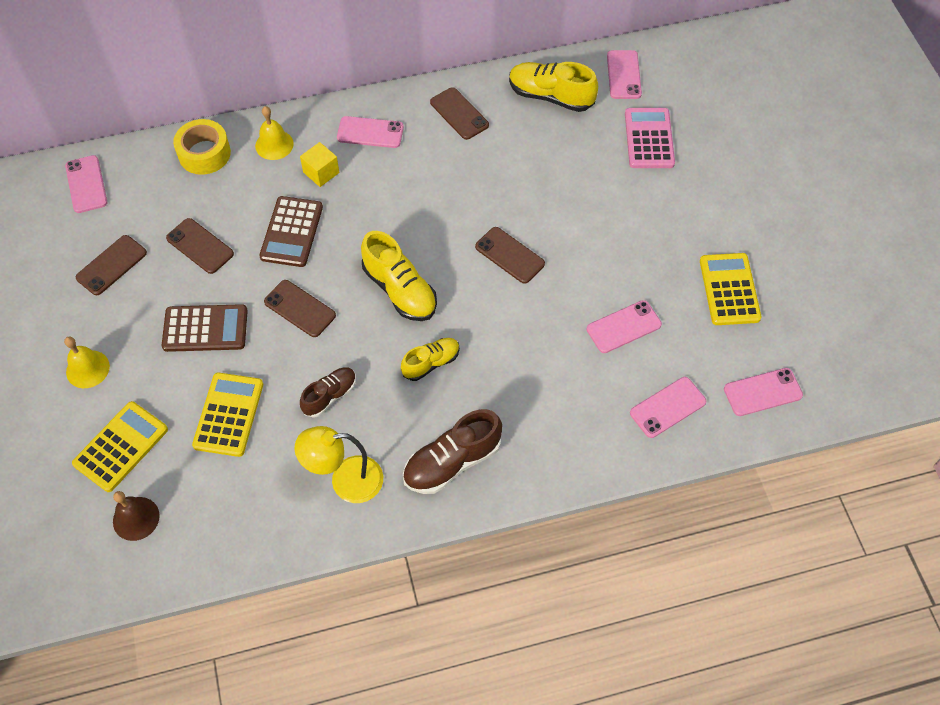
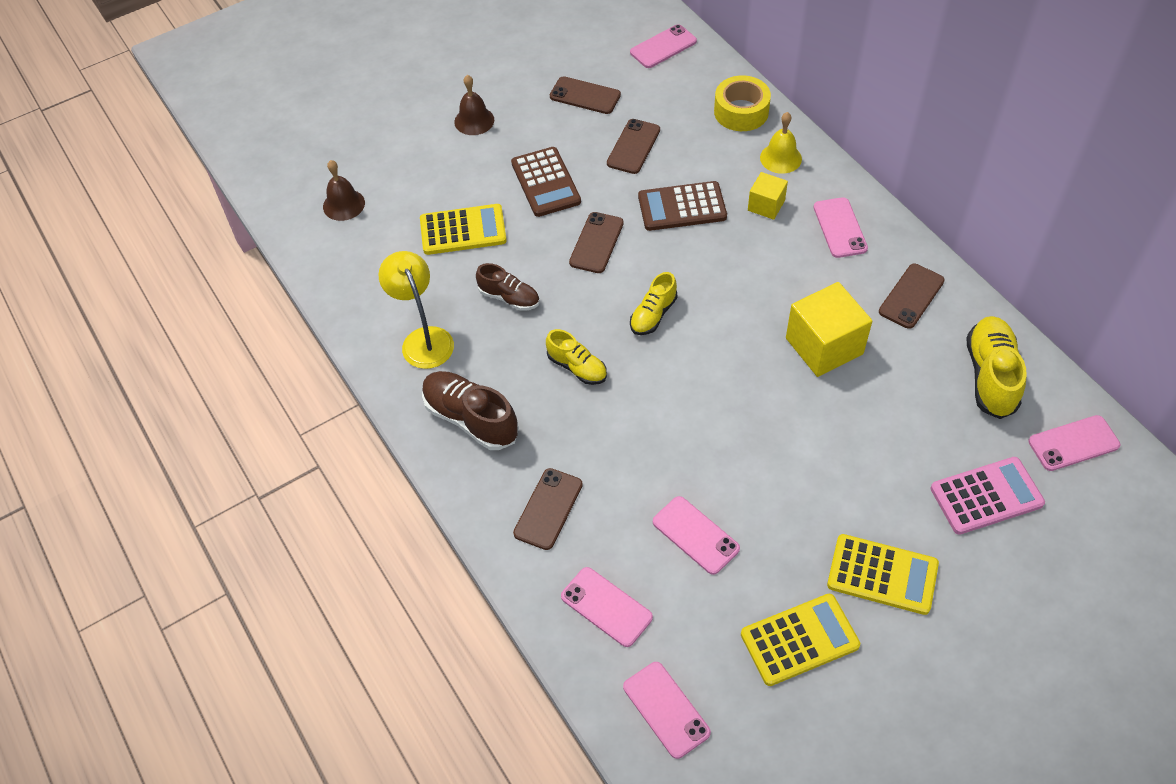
camera: 75 degrees right, 5 degrees down
(87, 369) = (474, 121): yellow bell -> brown bell
(121, 446) = (407, 170): yellow calculator -> yellow calculator (882, 574)
(400, 290) = (653, 315): yellow shoe -> yellow shoe, size x0.62
(482, 185) = (824, 346): none -> yellow cube
(509, 255) = (741, 398): brown phone -> brown phone (548, 509)

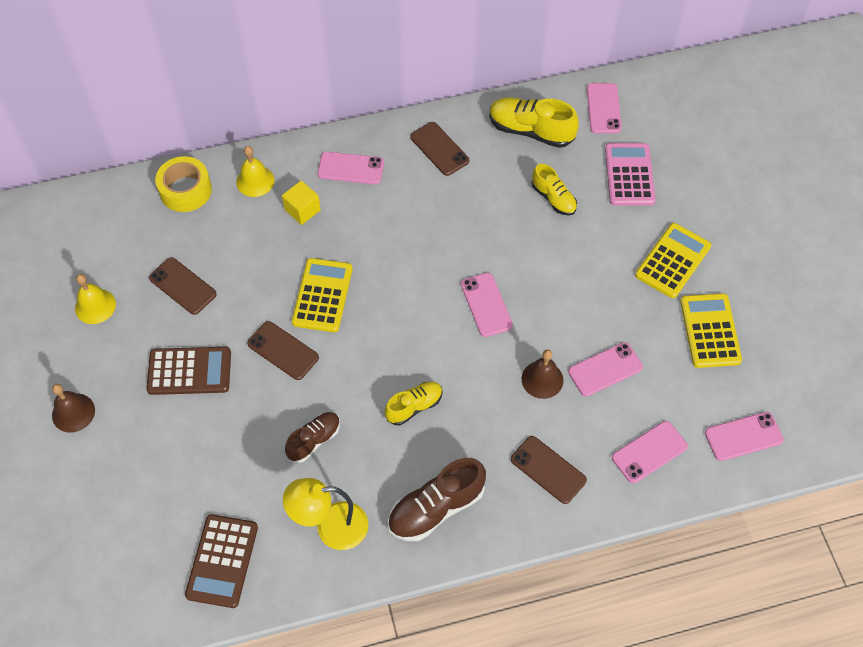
camera: 75 degrees left, 5 degrees up
(344, 204) = (124, 565): brown bell -> brown bell (542, 379)
(463, 230) = (214, 459): yellow calculator -> yellow calculator (322, 295)
(585, 96) = (95, 306): brown phone -> yellow bell
(653, 315) = (382, 331): yellow shoe -> yellow shoe (553, 198)
(663, 47) = (68, 222): pink phone -> pink phone (486, 305)
(682, 207) = (274, 271): brown calculator -> brown calculator (222, 561)
(824, 346) = (463, 222): yellow cube -> none

